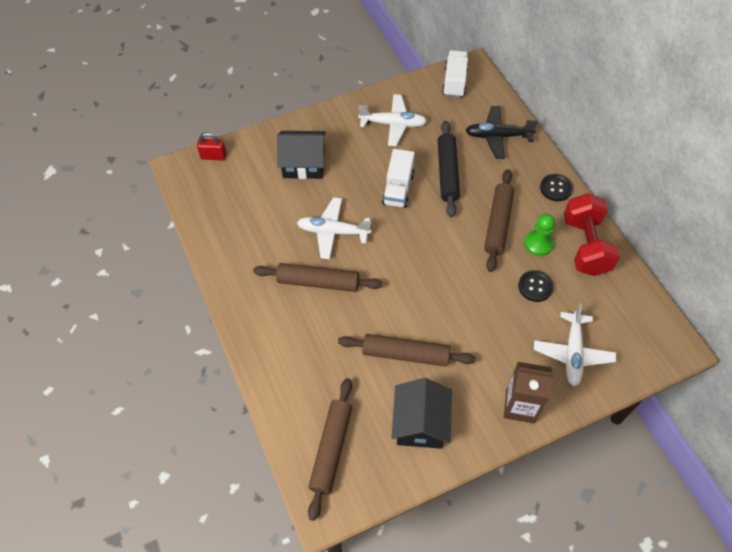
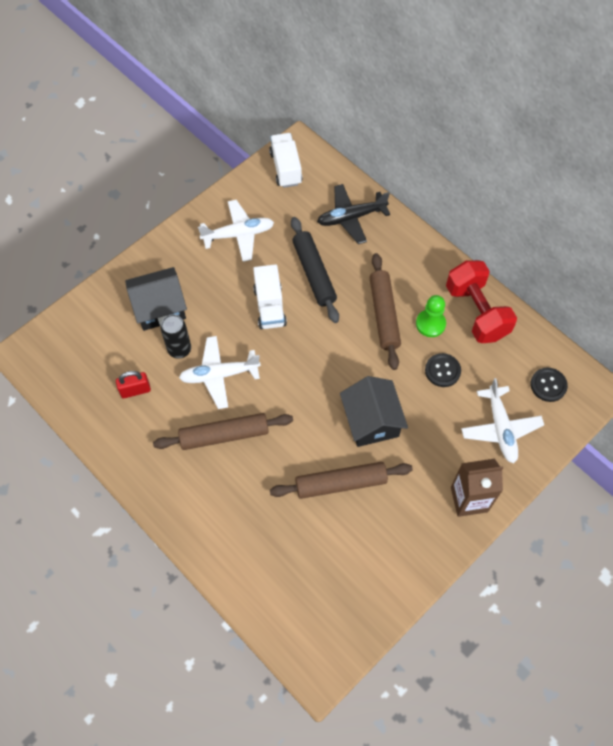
camera: 20 degrees left, 5 degrees up
(213, 156) = (57, 328): red padlock -> red padlock (135, 390)
(307, 202) = (179, 349): none -> black can
(331, 449) = (303, 607): brown rolling pin -> none
(420, 423) = (380, 550): black house -> black house (371, 421)
(555, 188) = (427, 259): black button -> black button (548, 385)

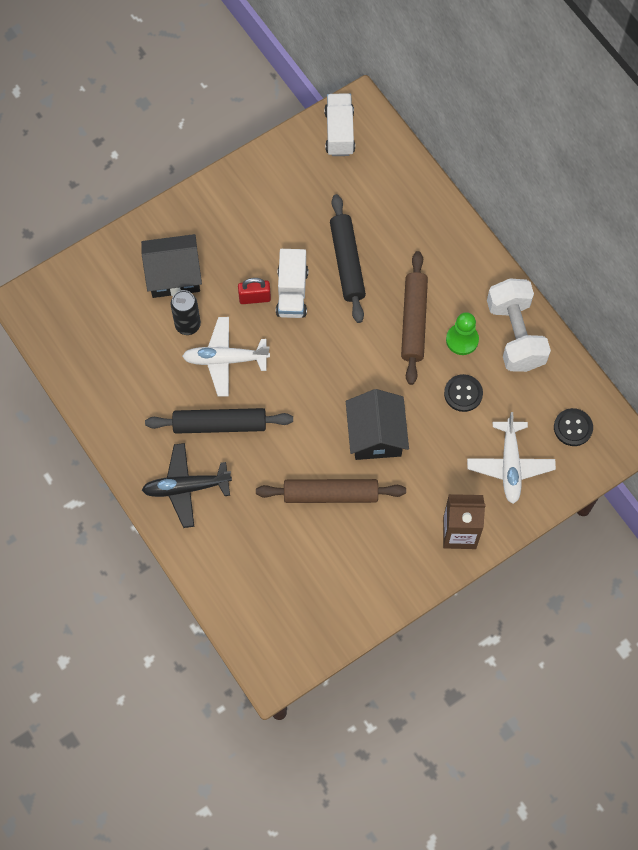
camera: 10 degrees right, 5 degrees up
(135, 390) = (135, 362): red padlock -> red padlock (254, 298)
(224, 435) = (220, 425): brown rolling pin -> black rolling pin
(238, 235) = (272, 204): white plane -> none
(351, 217) = (401, 203): black plane -> black plane (186, 487)
(476, 312) = (515, 335): red dumbbell -> white dumbbell

